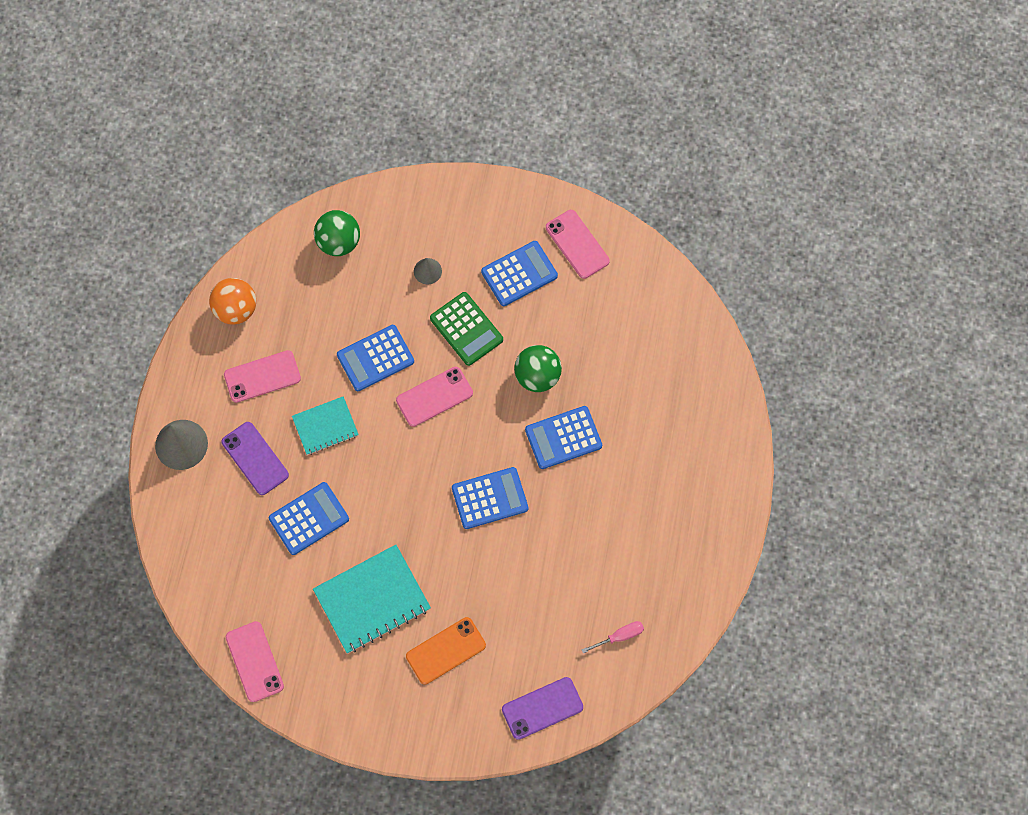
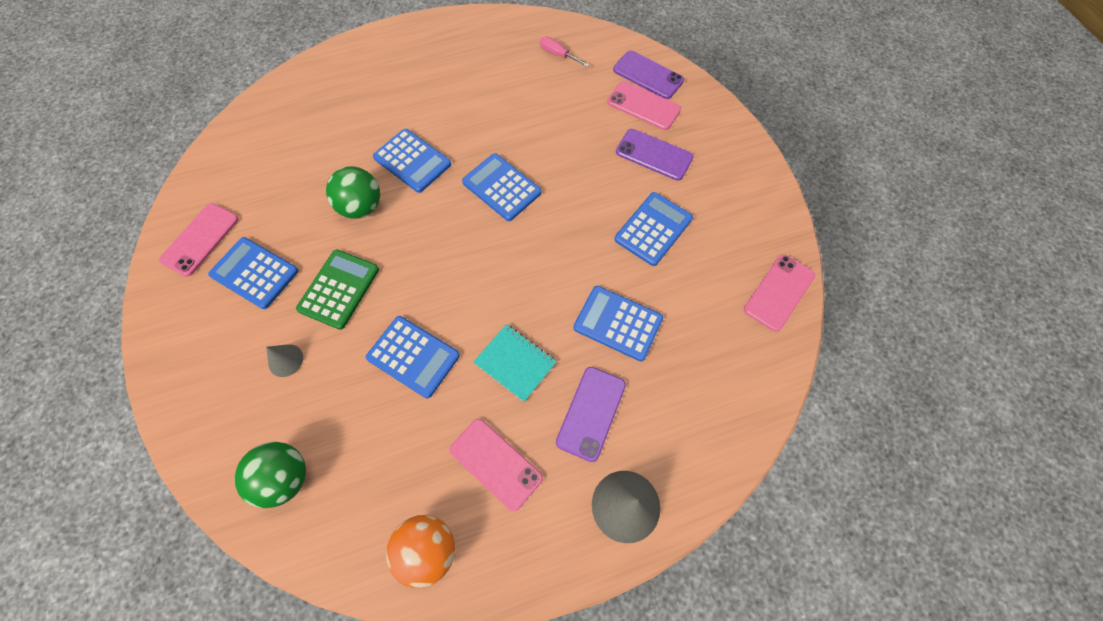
camera: 120 degrees left, 5 degrees down
(372, 600) = (653, 229): turquoise notebook -> blue calculator
(434, 396) = (427, 280): pink phone -> pink phone (643, 106)
(446, 650) = (654, 155): orange phone -> purple phone

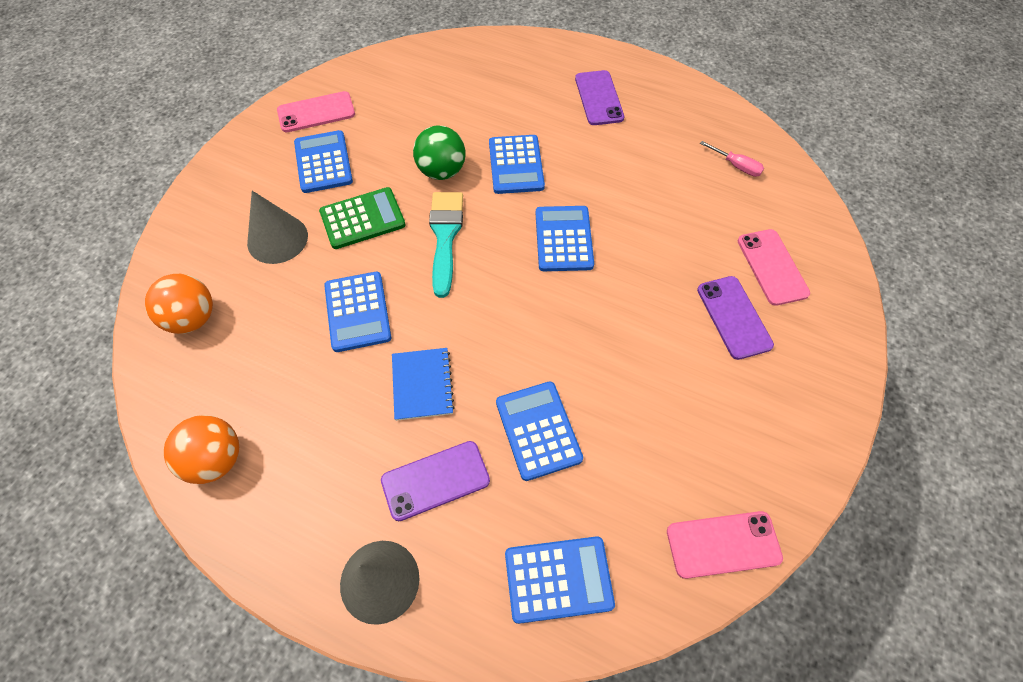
camera: 45 degrees right, 5 degrees down
(285, 360) = (277, 239): grey cone -> grey cone, size x1.80
(285, 478) = (192, 318): green ball -> orange ball
(417, 251) = (445, 236): none -> turquoise brush
(496, 463) = (325, 446): pink phone -> none
(515, 363) = (422, 384): turquoise notebook -> blue notebook
(558, 55) = (736, 166): pink screwdriver -> pink screwdriver turned 135 degrees clockwise
(648, 75) = (808, 243): purple phone -> purple phone (599, 98)
(653, 229) = (659, 380): blue calculator -> blue calculator (558, 579)

